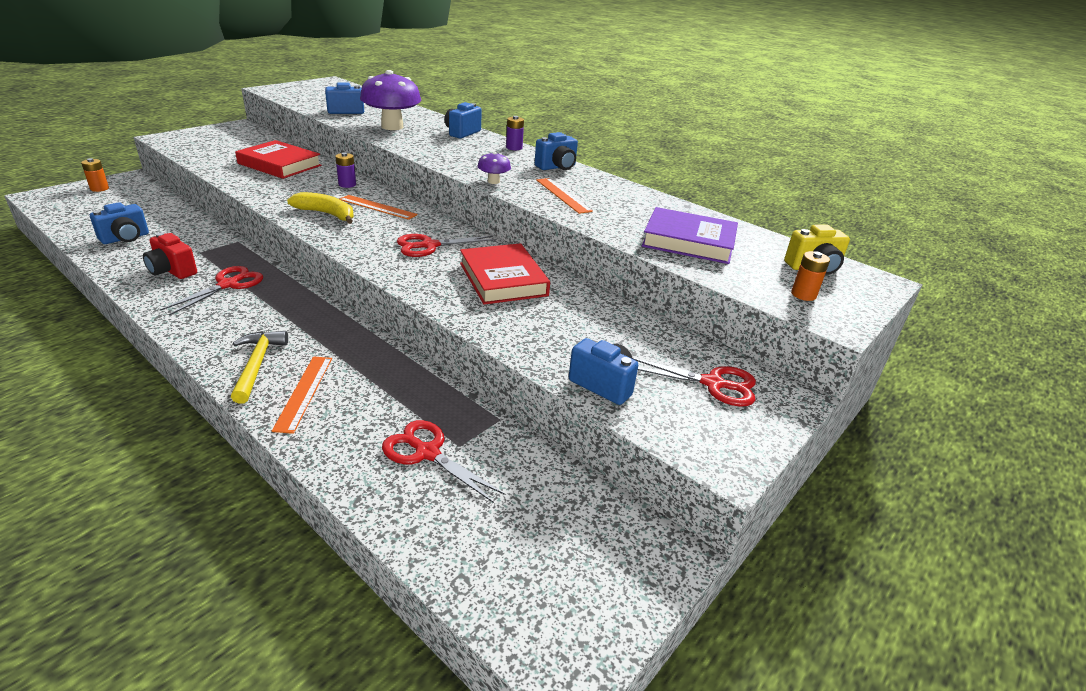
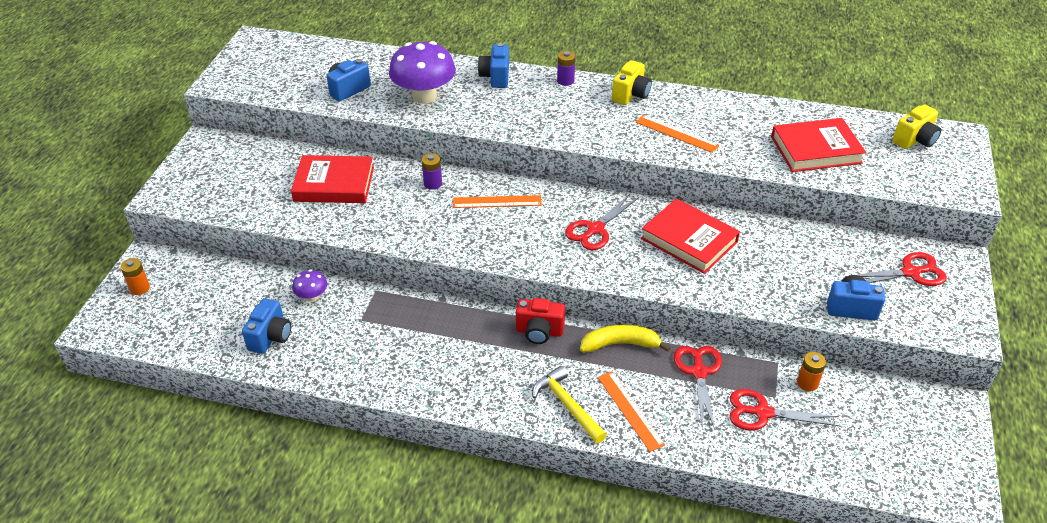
camera: 25 degrees left, 10 degrees up
(172, 271) = (370, 352): red camera -> red camera (539, 332)
(228, 285) = (438, 342): red scissors -> red scissors (699, 372)
(327, 214) = (468, 232): yellow banana -> yellow banana (620, 344)
(493, 181) = (606, 140): purple mushroom -> purple mushroom (312, 296)
(557, 167) = (631, 95): blue camera -> yellow camera
(689, 241) = (816, 150): purple book -> red book
(803, 295) = (931, 174): orange battery -> orange battery (807, 383)

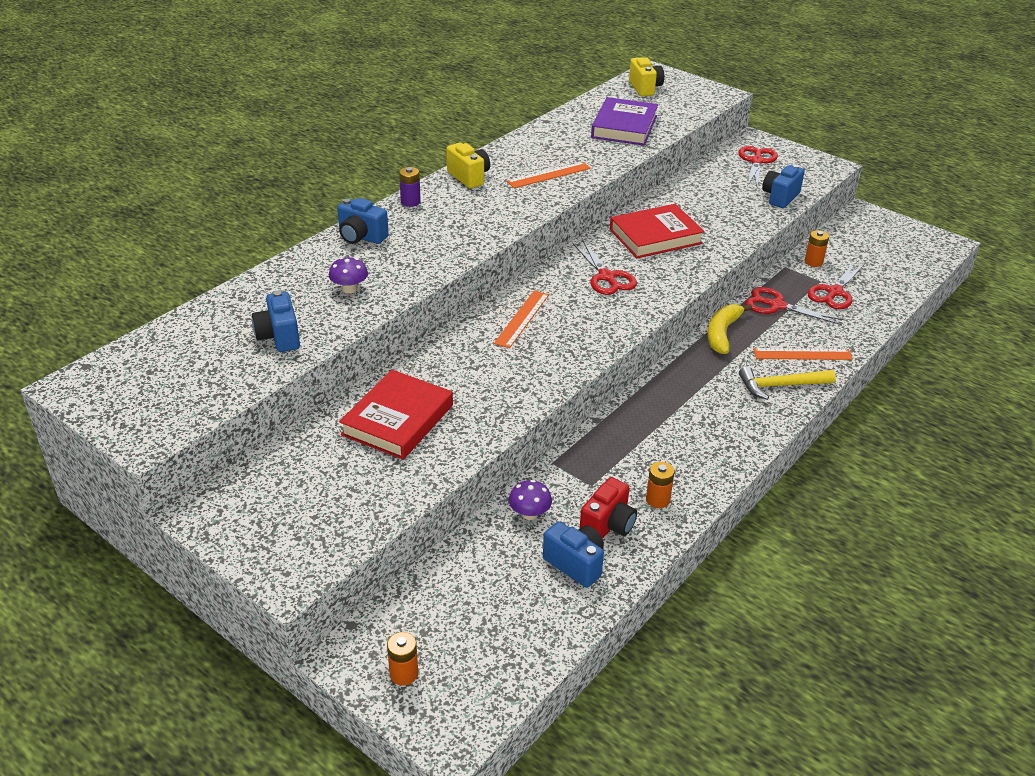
camera: 65 degrees left, 5 degrees down
(363, 363) = (657, 500): none -> orange battery
(424, 96) = (349, 289): purple mushroom -> purple mushroom, size x0.47
(433, 184) = (458, 350): purple battery -> none
(539, 332) = (680, 373): red camera -> red camera (608, 525)
(816, 150) = (624, 127): red book -> purple book

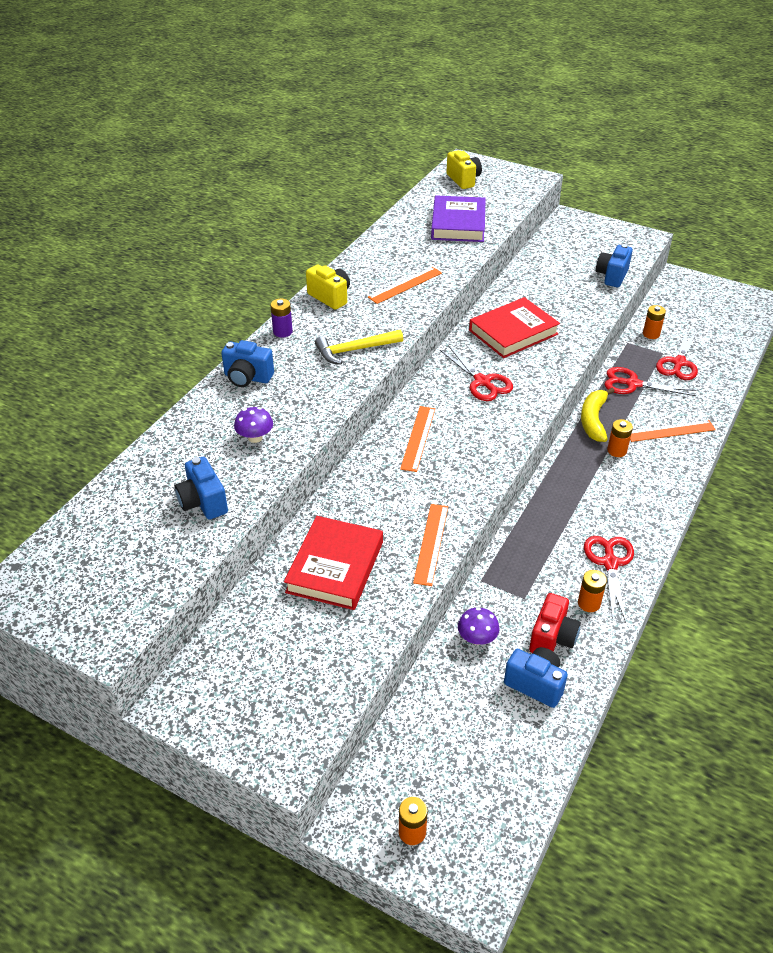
camera: 10 degrees left, 5 degrees up
(501, 413) = (431, 543): none -> orange ruler
(737, 365) = (617, 450): none -> orange battery
(756, 161) = (579, 241): red scissors -> red scissors (610, 563)
(780, 386) = (661, 466): yellow hammer -> yellow hammer (354, 350)

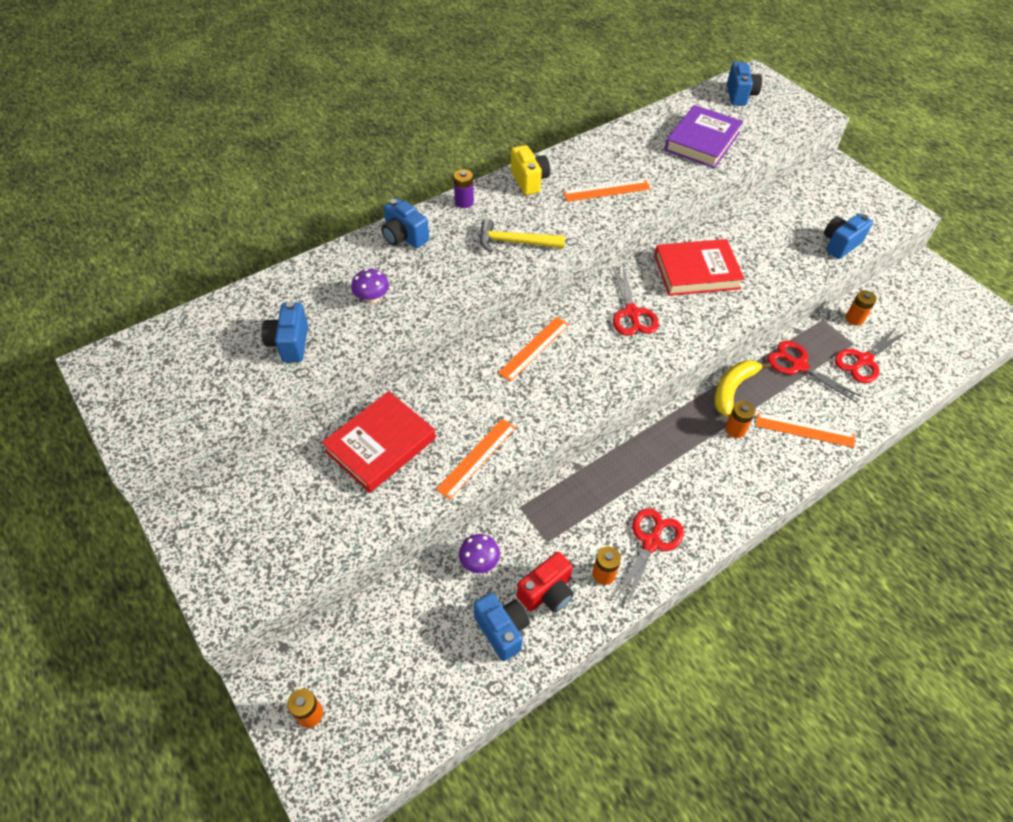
camera: 25 degrees right, 10 degrees up
(463, 180) = (740, 95): yellow camera -> blue camera

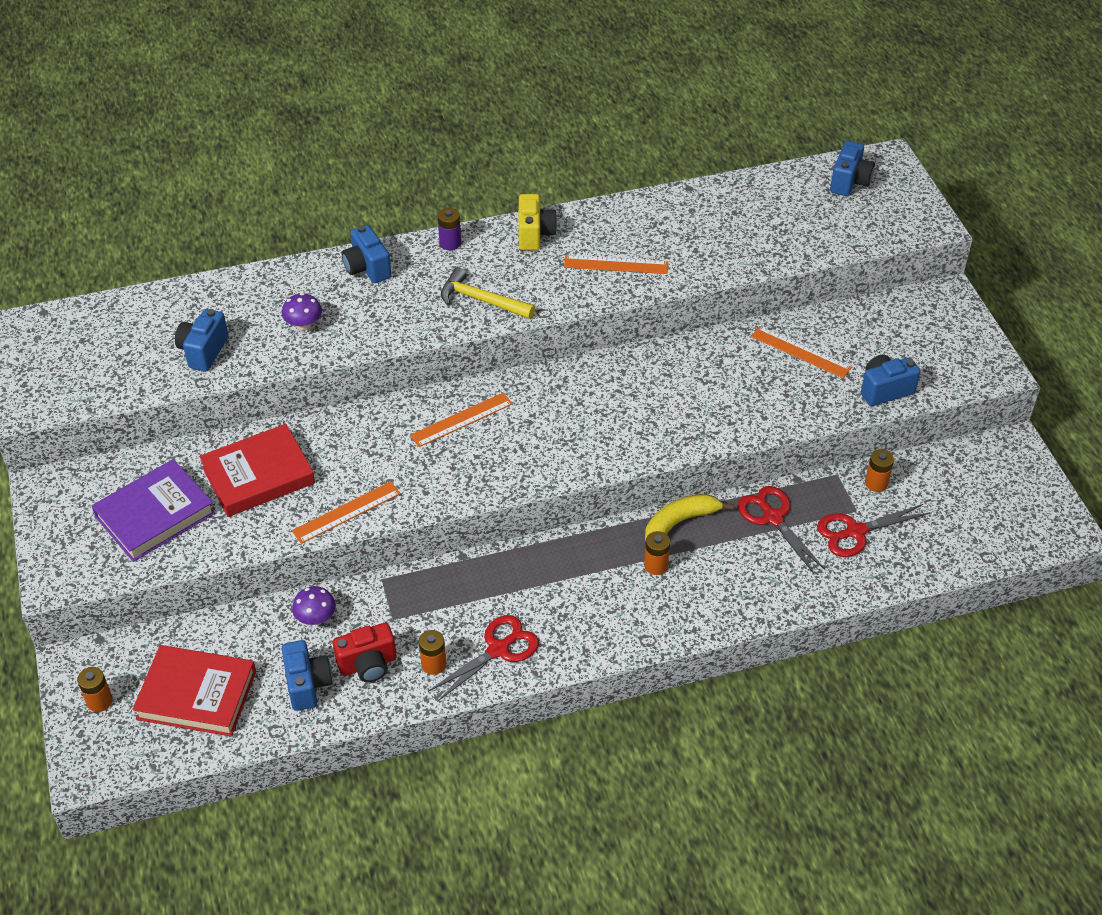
camera: 20 degrees right, 5 degrees down
(631, 313) = (588, 409): red scissors -> none
(696, 272) = (690, 381): red book -> red book (197, 695)
(702, 141) = (765, 230): purple book -> purple book (155, 515)
(805, 430) = (735, 587): orange ruler -> orange ruler (800, 352)

